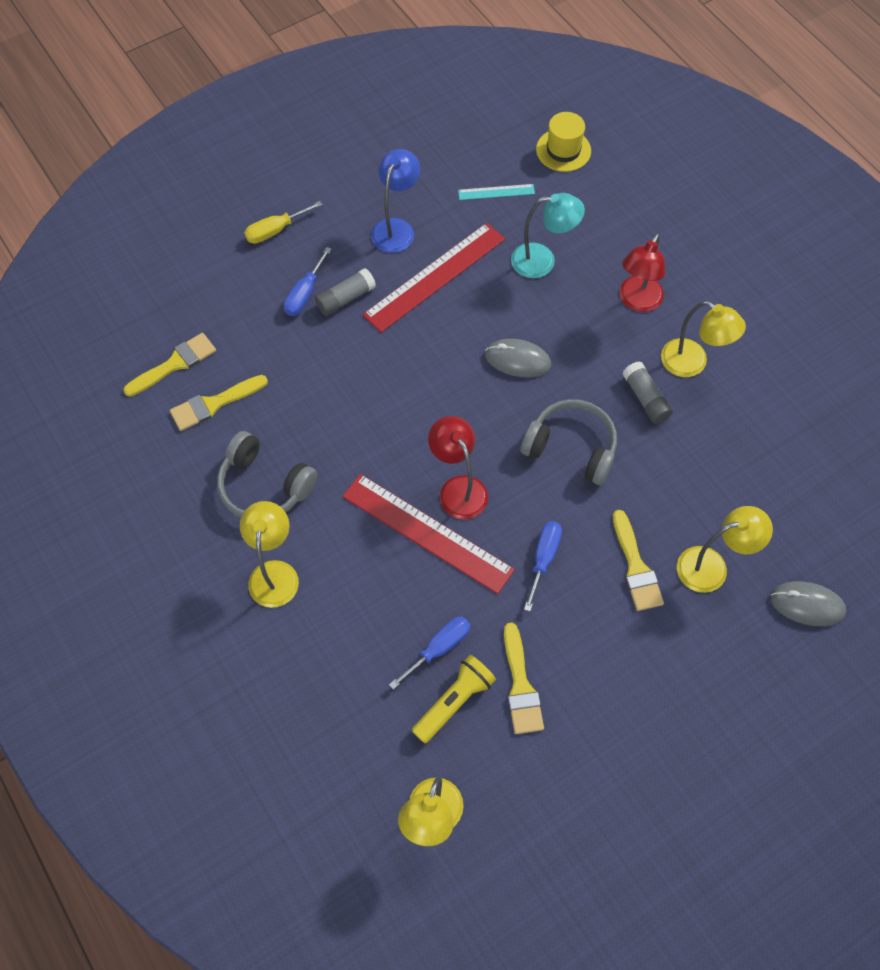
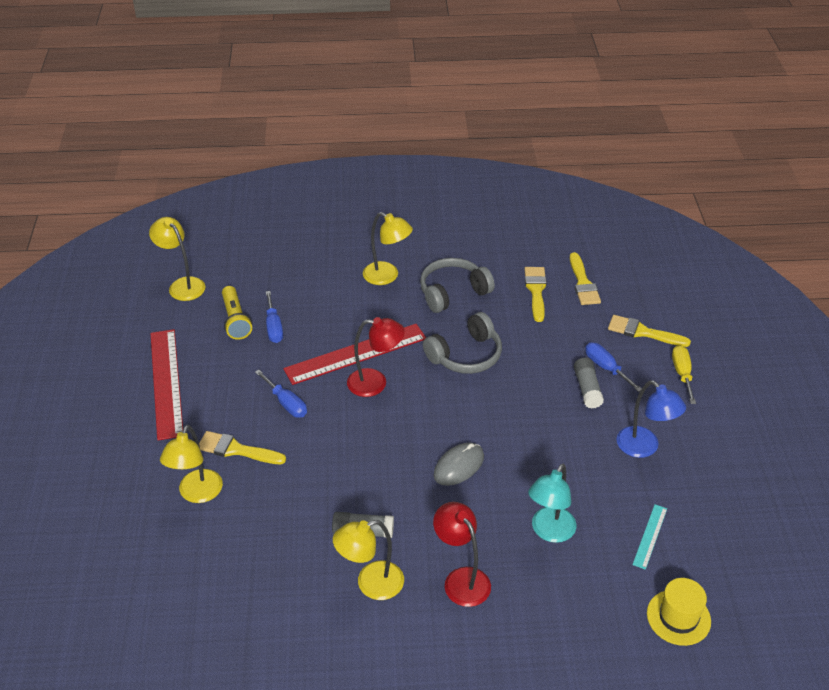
camera: 120 degrees right, 20 degrees down
(435, 276) = (576, 451): red ruler -> red ruler (166, 382)
(520, 685) = (216, 353): yellow brush -> yellow brush (643, 332)
(571, 447) = (357, 461): grey headphones -> grey headphones (466, 355)
(807, 605) = (118, 535): grey mouse -> none

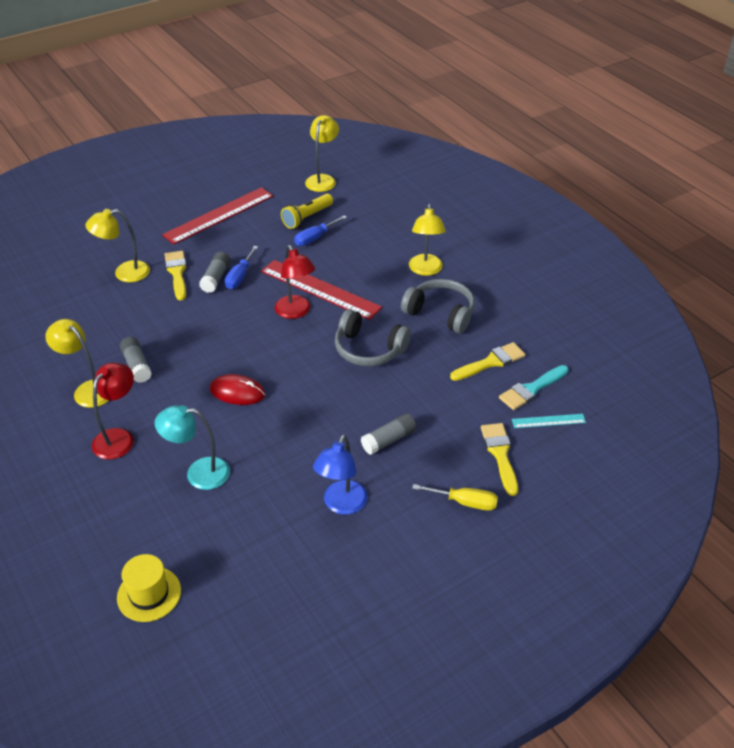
camera: 60 degrees right, 0 degrees up
(273, 422) = (216, 278): none -> grey glue stick
(458, 466) = (237, 392): grey mouse -> red mouse
(583, 283) = (531, 389): yellow brush -> turquoise brush
(606, 368) = (427, 444): blue screwdriver -> none
(650, 536) = (233, 544): turquoise ruler -> turquoise ruler (548, 421)
(682, 374) = (465, 502): yellow screwdriver -> yellow screwdriver turned 45 degrees clockwise

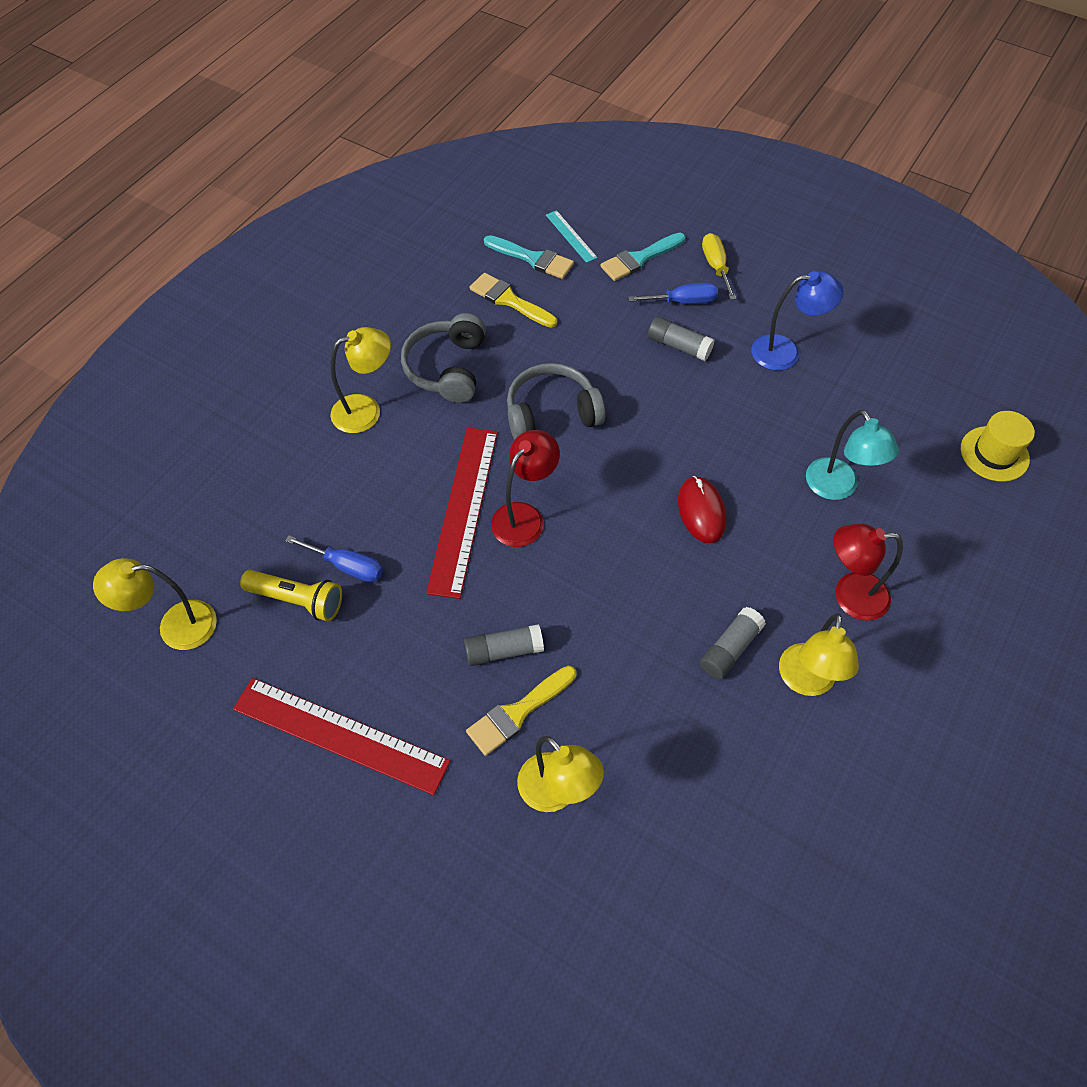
camera: 115 degrees left, 15 degrees up
(240, 277) = (484, 620): blue screwdriver -> blue screwdriver (683, 301)
(369, 349) = (551, 413): grey headphones -> grey headphones turned 105 degrees counterclockwise
(500, 454) = (639, 258): yellow brush -> turquoise brush

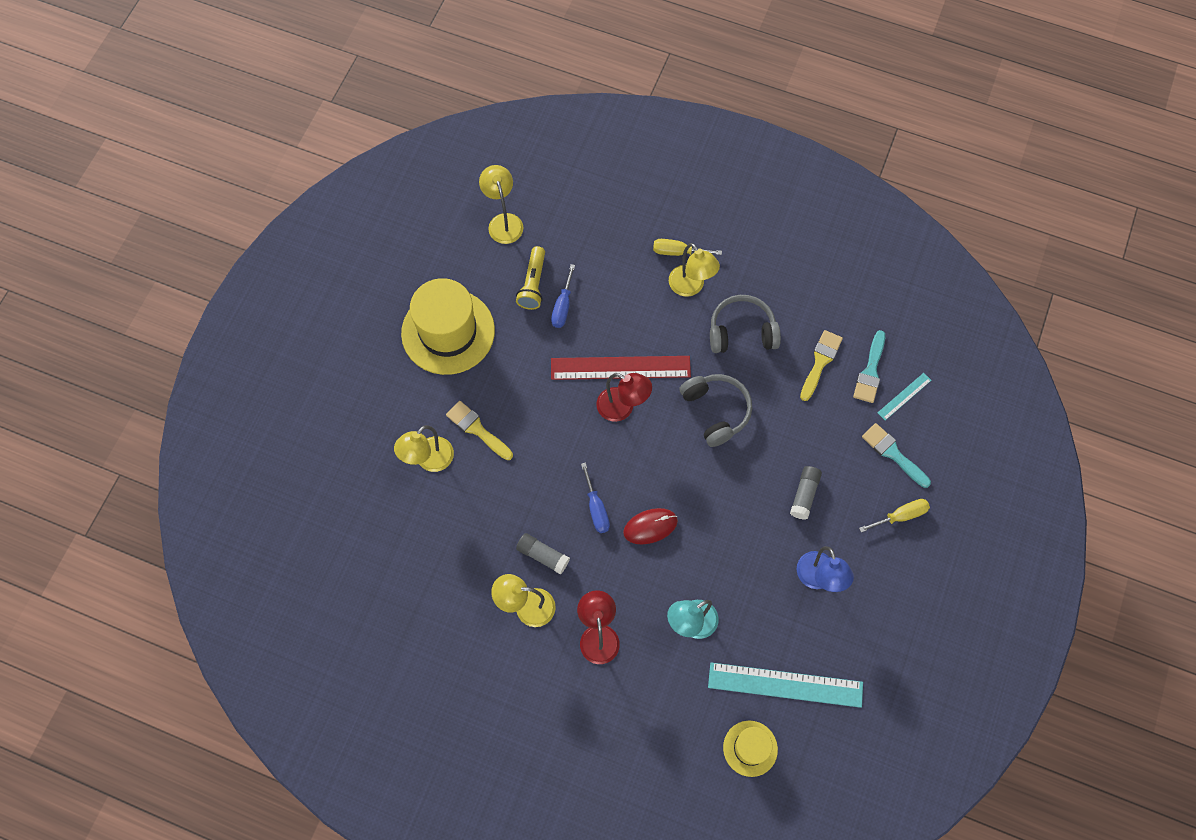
camera: 80 degrees right, 10 degrees up
(309, 416) = (678, 252): none -> yellow screwdriver
(340, 735) = (448, 332): red ruler -> yellow hat
(503, 650) = (518, 413): grey glue stick -> none
(683, 301) = (853, 493): blue screwdriver -> blue screwdriver (596, 508)
(915, 406) = (785, 684): none -> turquoise ruler

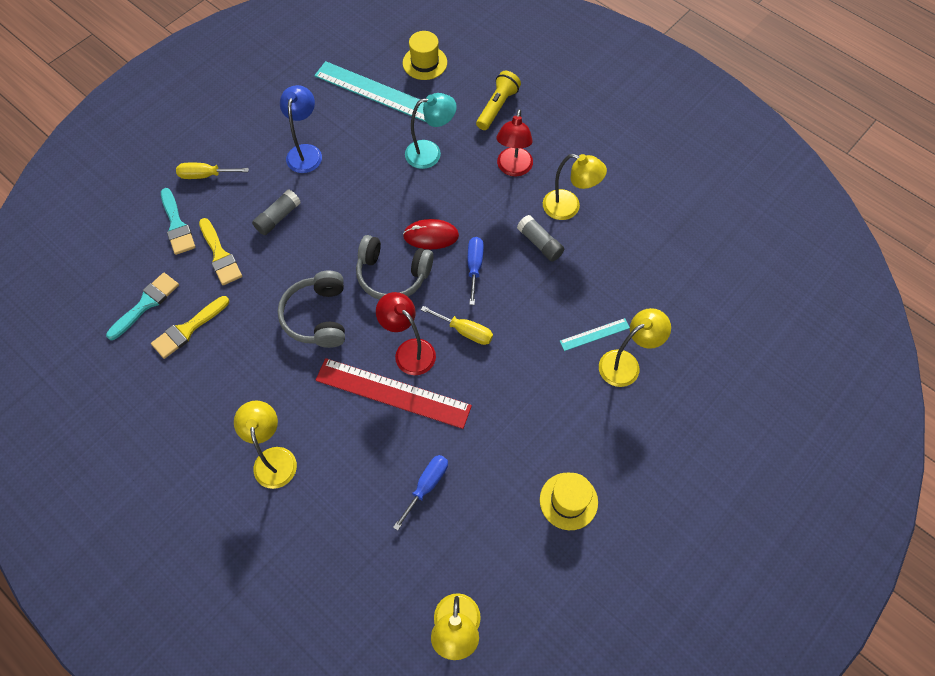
camera: 160 degrees left, 5 degrees down
(448, 332) = (568, 501): yellow hat -> yellow hat, size x0.52
(477, 429) = (567, 379): yellow brush -> yellow brush (220, 255)
(533, 284) = (450, 527): yellow flashlight -> yellow flashlight (497, 107)
(678, 252) = (266, 507): yellow screwdriver -> yellow screwdriver (465, 331)
(741, 331) = (247, 388): grey headphones -> grey headphones (392, 275)
(904, 396) = (131, 270): turquoise ruler -> turquoise ruler (594, 334)

